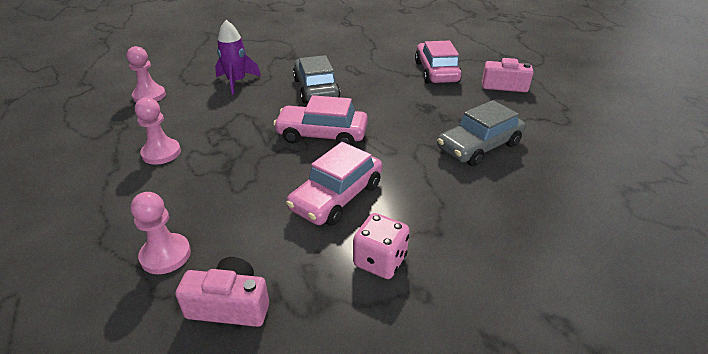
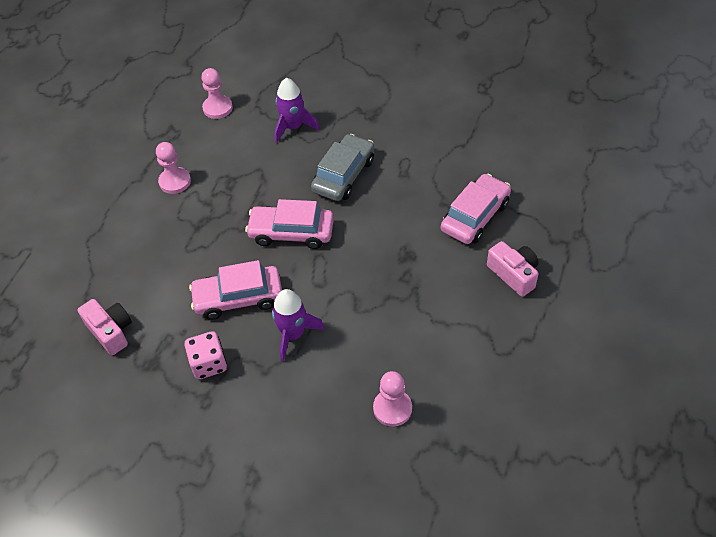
camera: 45 degrees right, 15 degrees up
(165, 255) = (109, 274): pink pawn -> pink pawn (392, 408)
(322, 135) = (291, 233): pink car -> pink car turned 45 degrees counterclockwise
(421, 193) = (293, 334): none -> purple rocket
(479, 146) = (390, 324): grey car -> none

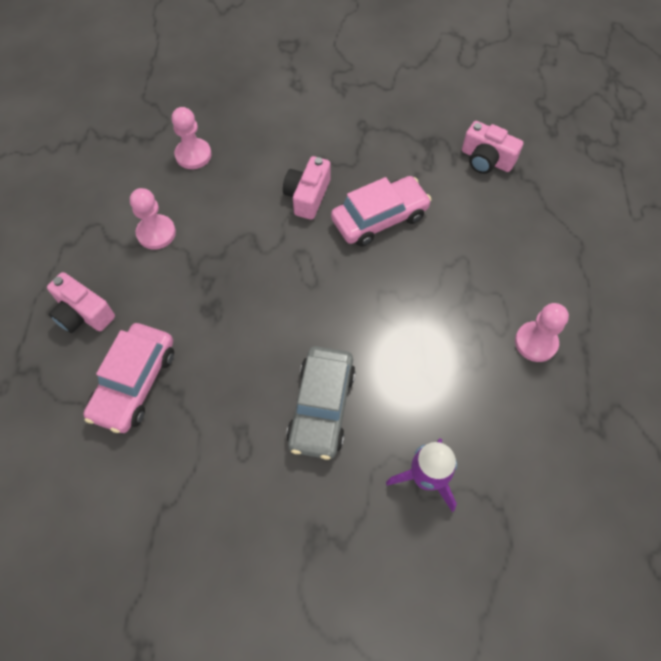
camera: 160 degrees right, 10 degrees up
(209, 364) = (376, 153): pink dice -> none
(217, 108) = (557, 488): pink pawn -> pink pawn (156, 233)
(291, 233) = (356, 306): pink car -> none
(293, 334) = (307, 196): purple rocket -> pink camera

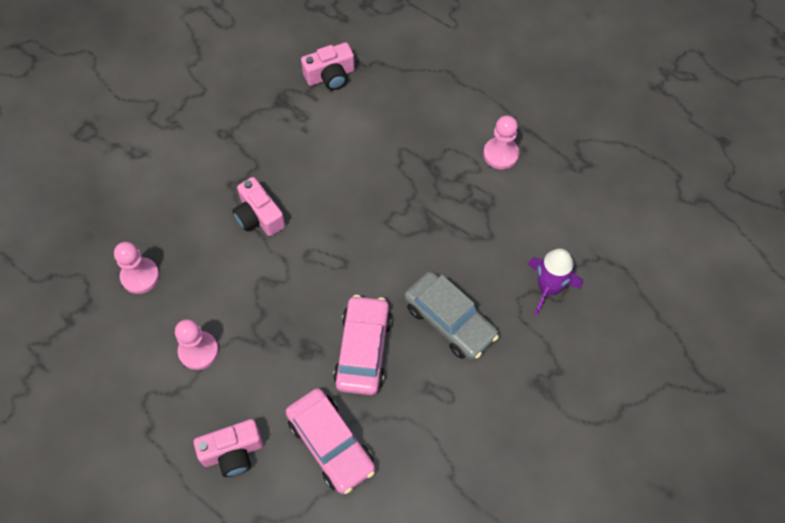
camera: 55 degrees left, 0 degrees up
(379, 218) = (322, 180): pink car -> pink car (363, 350)

